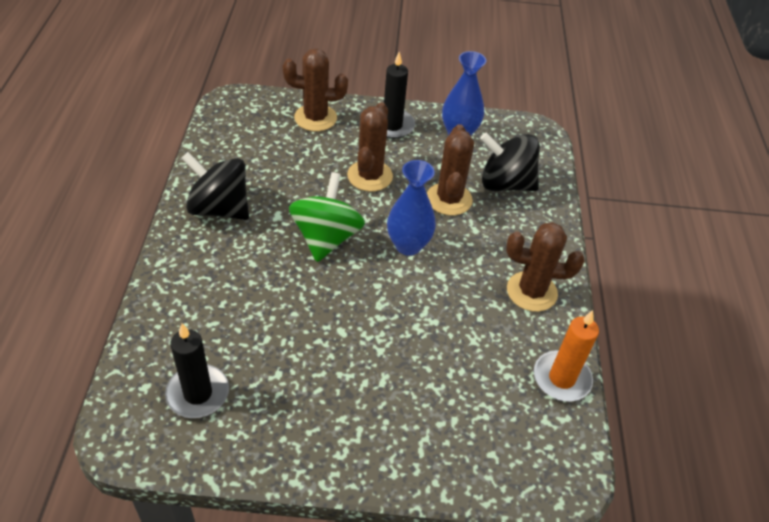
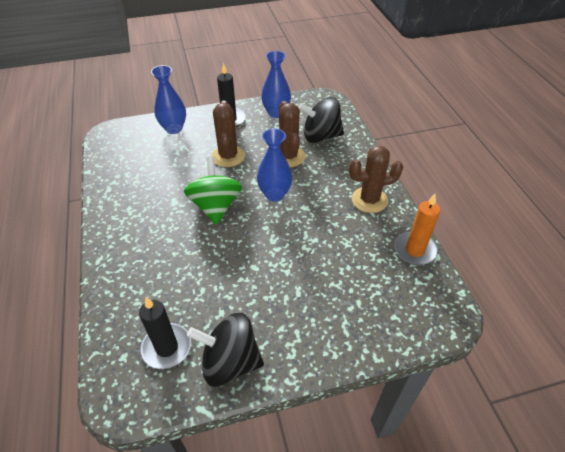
camera: 15 degrees left, 0 degrees up
(219, 208) = (129, 209): black spinning top -> black spinning top (230, 362)
(315, 118) = (174, 128): brown cactus -> blue vase

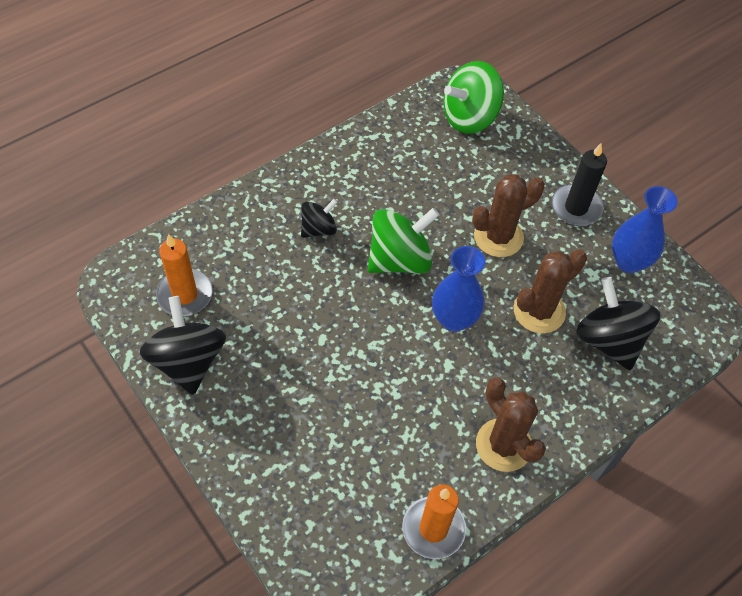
camera: 65 degrees right, 10 degrees up
(132, 140) = (469, 117): none -> green spinning top
(163, 242) = (318, 229): none -> black spinning top
(167, 347) = (185, 295): black candle -> orange candle
(174, 128) = (518, 151): blue vase -> none

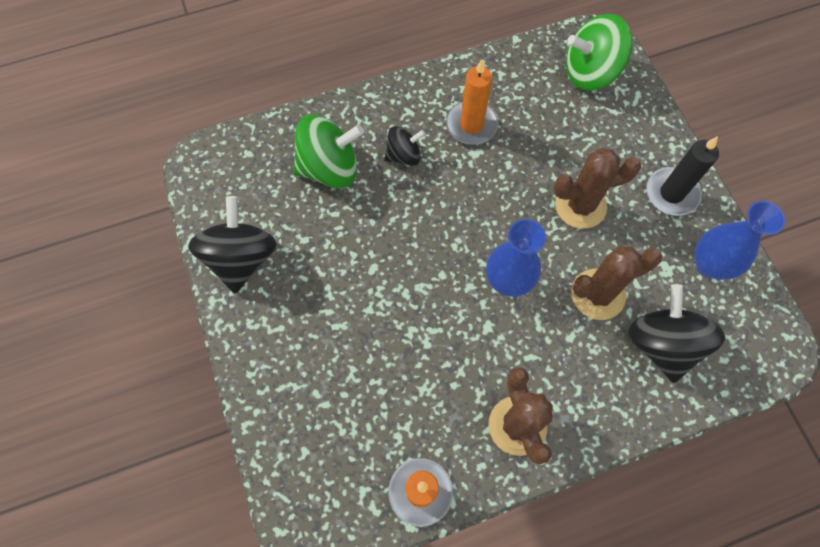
camera: 20 degrees right, 10 degrees up
(185, 295) = (258, 192): orange candle -> orange candle (471, 125)
(399, 259) = (473, 205): green spinning top -> green spinning top (330, 168)

